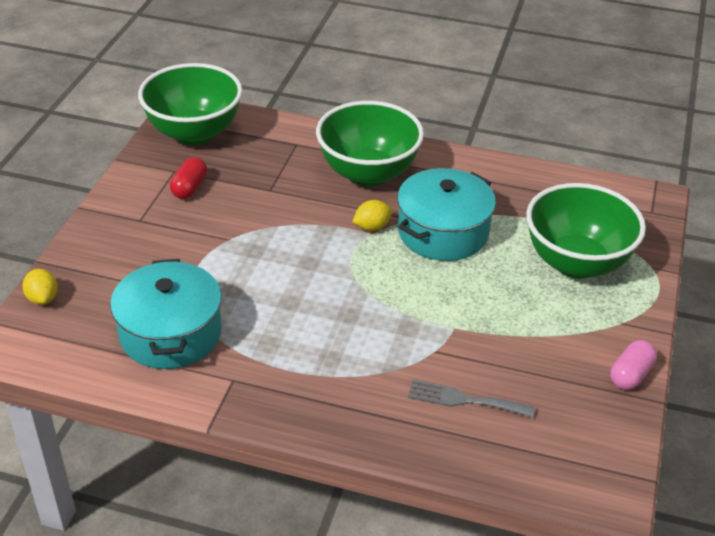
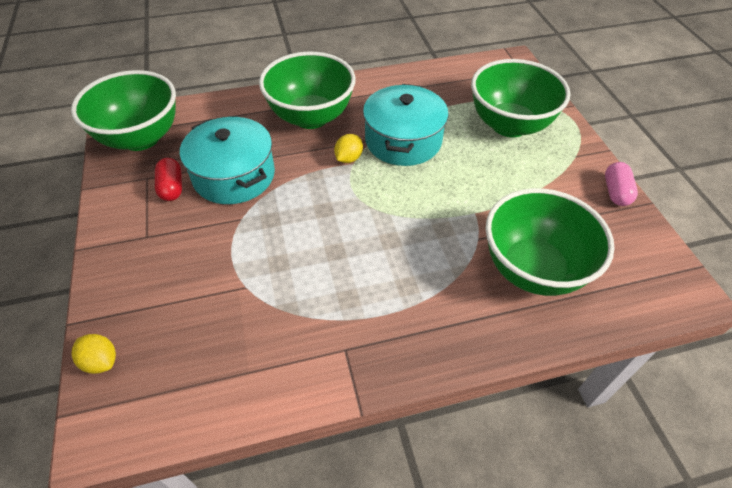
camera: 30 degrees left, 10 degrees up
(170, 333) = (255, 333): turquoise pot -> turquoise pot (234, 175)
(464, 400) = (533, 269): grey fork -> green bowl

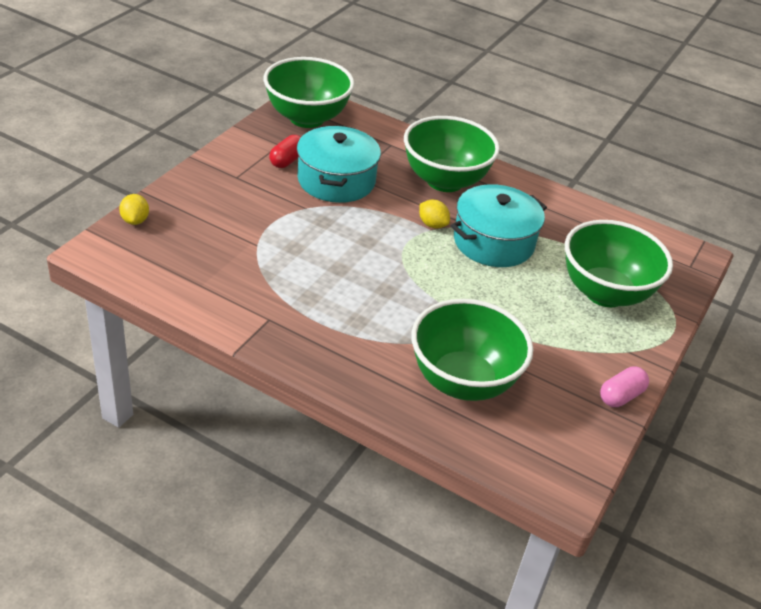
camera: 40 degrees right, 10 degrees down
(348, 158) = (432, 224): yellow lemon -> yellow lemon turned 60 degrees clockwise

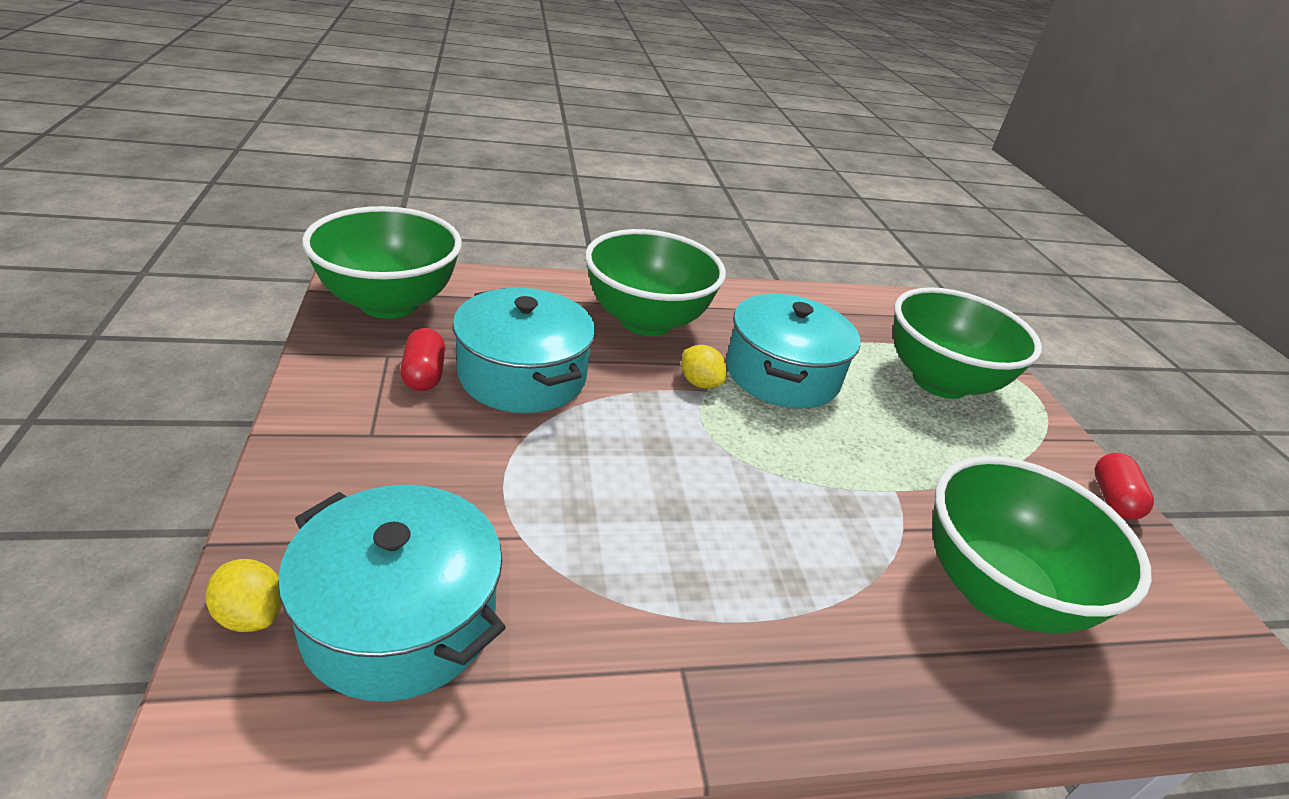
camera: 40 degrees left, 5 degrees down
(182, 247) = (400, 618): none -> turquoise pot
(432, 224) = (699, 383): yellow lemon -> yellow lemon turned 45 degrees clockwise
(621, 396) = (1112, 499): pink capsule -> red capsule

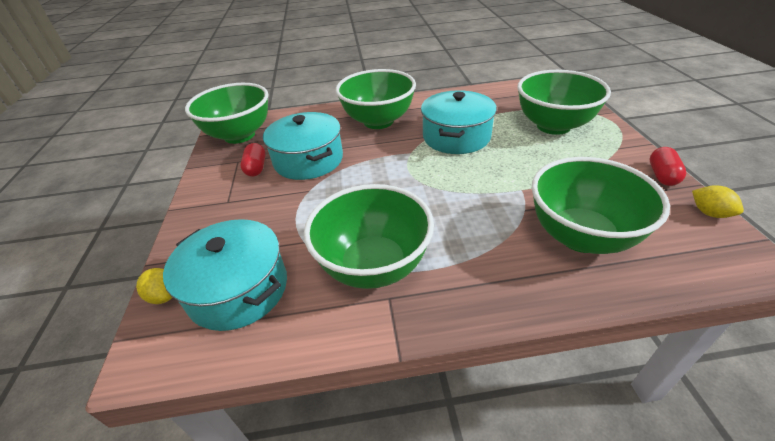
camera: 10 degrees right, 5 degrees up
(652, 602) = (374, 266): none -> green bowl
(699, 383) = (407, 149): yellow lemon -> yellow lemon (709, 213)

